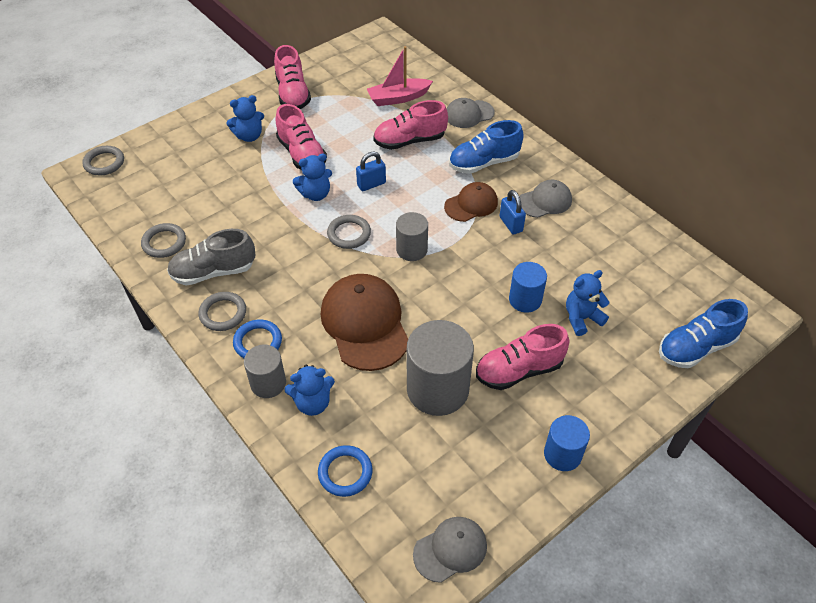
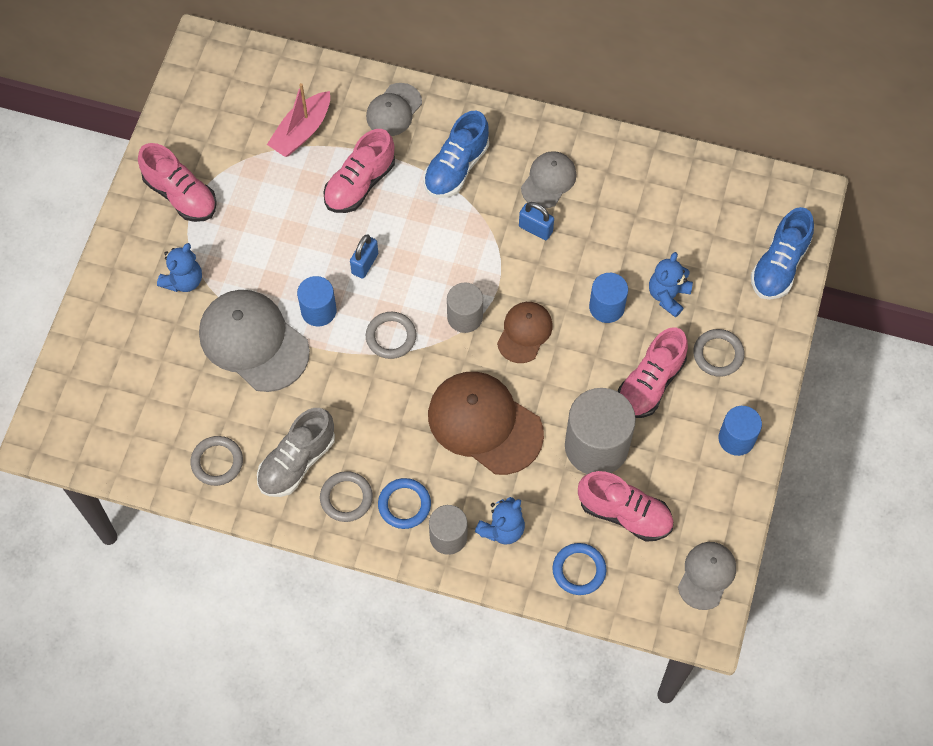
camera: 35 degrees left, 15 degrees up
(104, 163) = (57, 411): grey ring -> grey ring (718, 354)
(257, 189) = (253, 341): none -> grey cap
(302, 154) = (261, 270): pink shoe -> pink shoe (624, 513)
(315, 194) = (318, 310): blue teddy bear -> blue cylinder
(471, 204) = (481, 228): brown cap -> brown cap (524, 332)

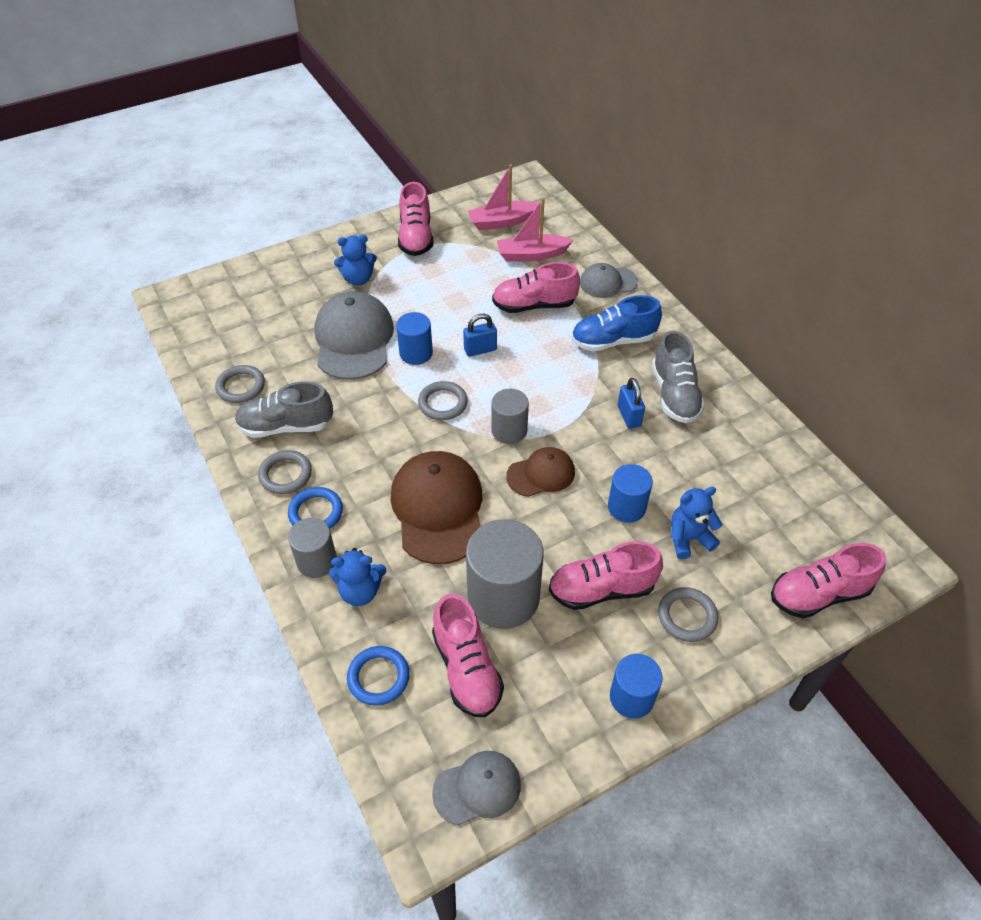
camera: 45 degrees right, 15 degrees down
(236, 115) = (502, 222): none -> pink boat
(548, 181) = (674, 394): grey cap -> grey shoe
(779, 265) = (818, 594): blue shoe -> pink shoe

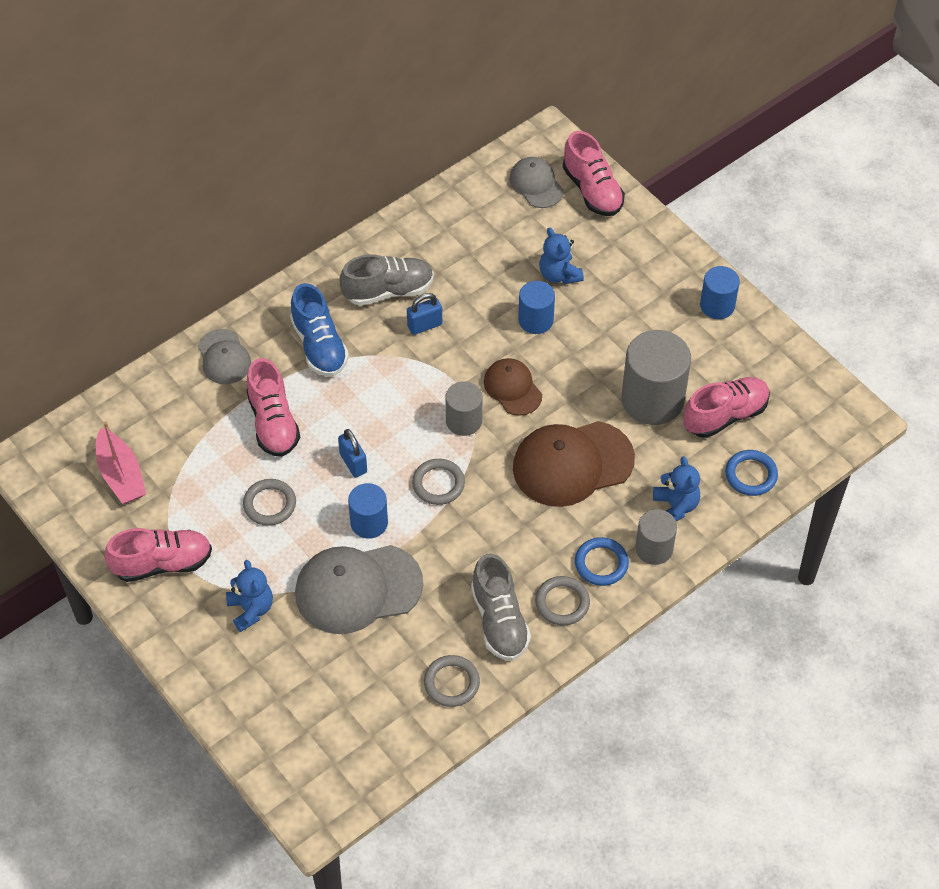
camera: 100 degrees left, 5 degrees up
(477, 788) = (817, 393): grey cap -> grey cap (536, 184)
(532, 255) = (183, 435): pink boat -> none
(601, 589) = (626, 332): pink shoe -> none
(687, 616) = (636, 274): grey ring -> grey ring (270, 504)

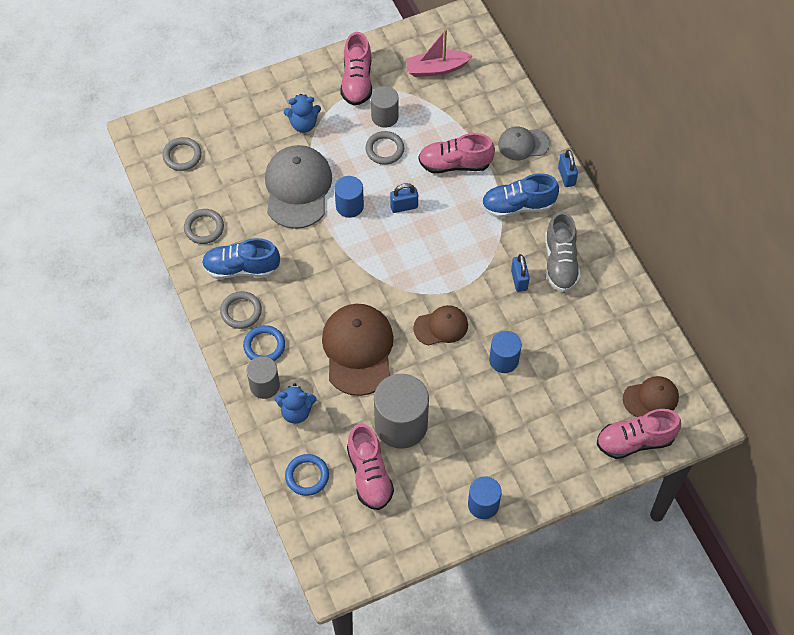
camera: 105 degrees right, 5 degrees up
(262, 305) = (566, 176): none -> blue padlock
(438, 484) = (368, 256): grey ring -> grey ring (182, 156)
(464, 421) = (420, 286): grey cylinder -> grey cylinder (384, 117)
(499, 620) = (241, 268): grey shoe -> blue shoe
(536, 184) = (651, 398): grey cap -> brown cap
(559, 275) = (547, 390): blue teddy bear -> none

